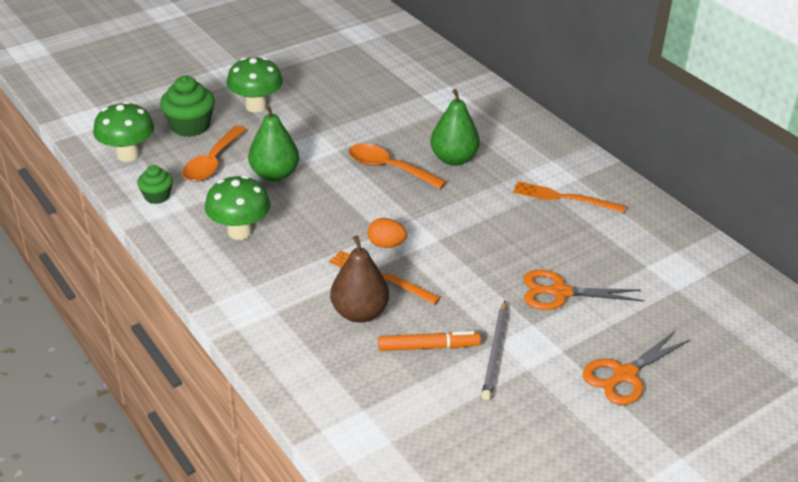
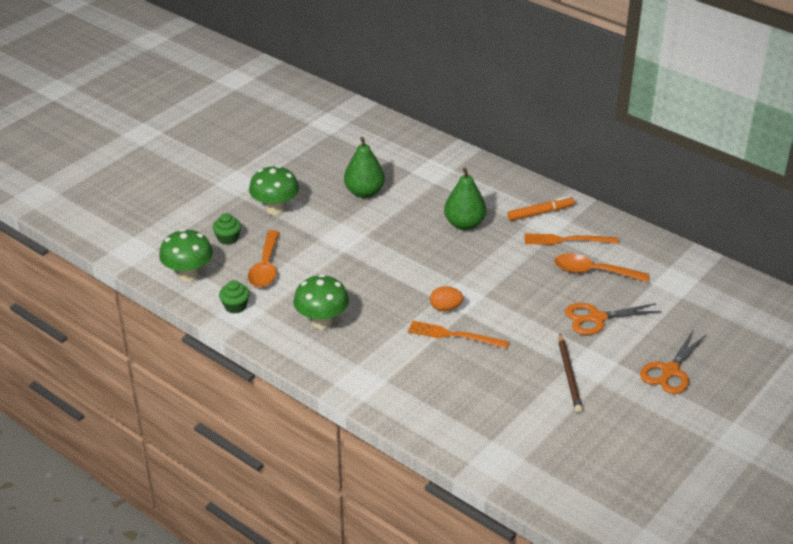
camera: 15 degrees left, 0 degrees up
(190, 126) = (228, 238): green cupcake -> green cupcake, size x0.60
(274, 175) = (324, 267): green pear -> green pear (364, 192)
(359, 313) = (452, 367): brown pear -> none
(388, 168) = (415, 243): orange spoon -> orange spoon (593, 272)
(428, 346) = (517, 382): orange marker -> orange marker (540, 213)
(495, 352) = (569, 375): grey pencil -> brown pencil

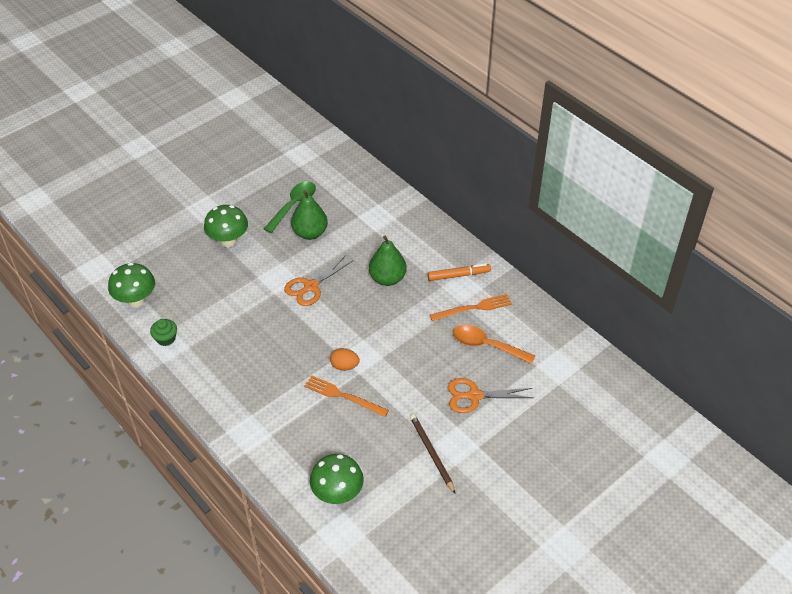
camera: 10 degrees right, 10 degrees up
(228, 238) = (179, 266): green cupcake -> none
(265, 267) = (203, 301): orange spoon -> none
(322, 322) = (234, 365): green mushroom -> green mushroom (337, 494)
(337, 169) = (293, 205): none -> green spoon
(567, 240) = (473, 308): orange fork -> orange fork turned 150 degrees clockwise
(569, 375) = (431, 453): brown pencil -> brown pencil turned 150 degrees clockwise
(670, 371) = (523, 462): orange scissors -> orange scissors (311, 286)

